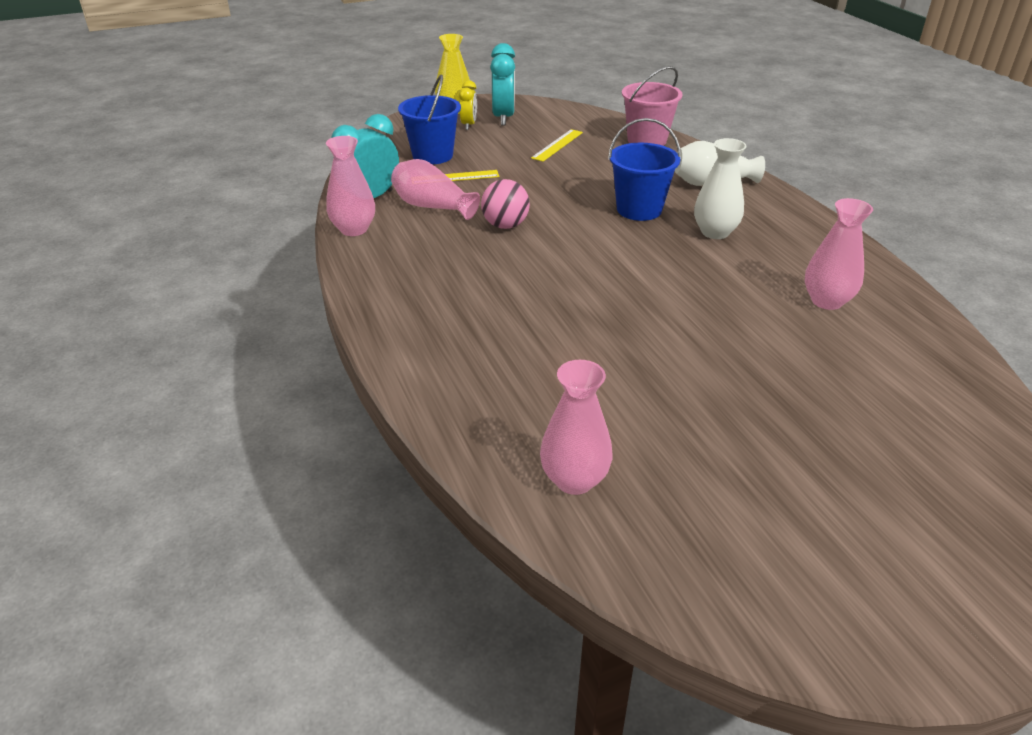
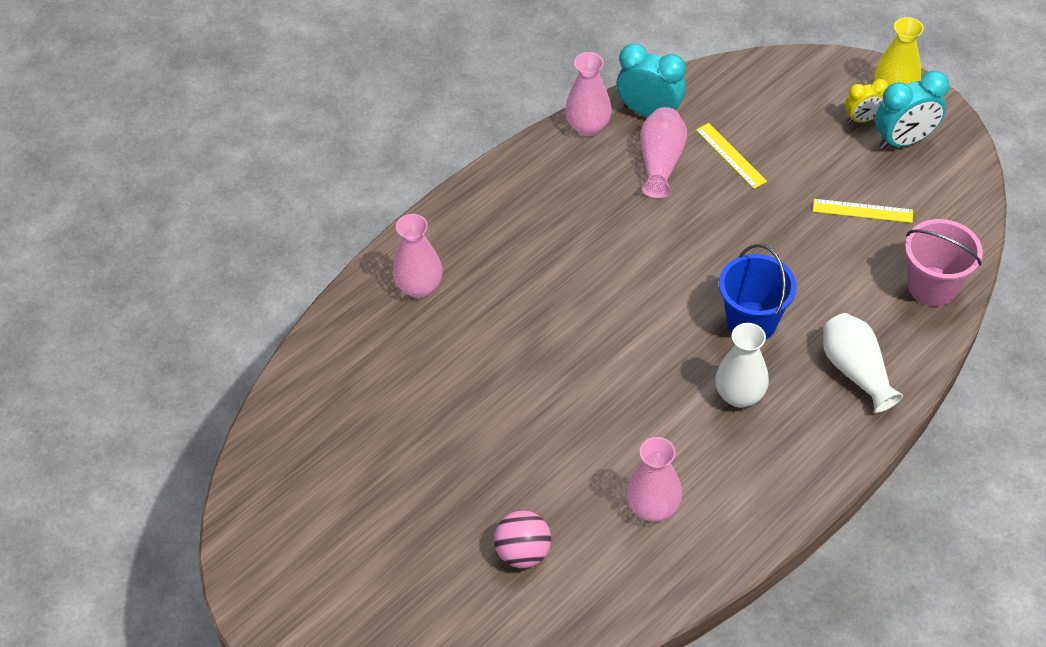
camera: 70 degrees right, 15 degrees up
(432, 155) = (767, 120): blue bucket -> none
(505, 225) = (656, 228): pink ball -> pink ball (523, 552)
(574, 480) = (334, 382): pink vase -> pink vase (419, 287)

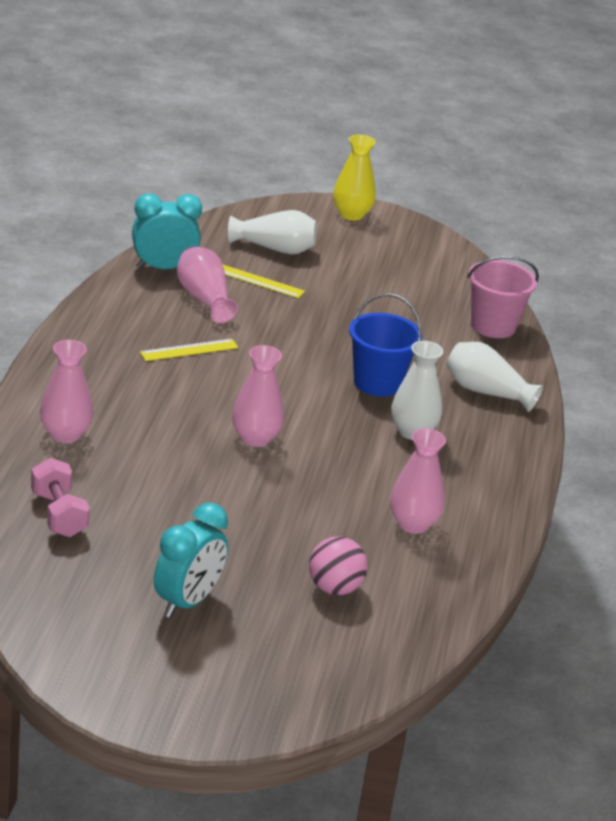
camera: 40 degrees left, 20 degrees down
(350, 376) = (58, 514): none -> pink dumbbell
(588, 126) = (117, 289): pink vase -> pink vase (255, 438)
(778, 117) = (274, 248): none -> white vase
(862, 119) = (343, 236): yellow clock -> none
(862, 211) = (397, 292): yellow ruler -> yellow ruler (189, 350)
(903, 141) = (387, 242): turquoise clock -> turquoise clock (187, 602)

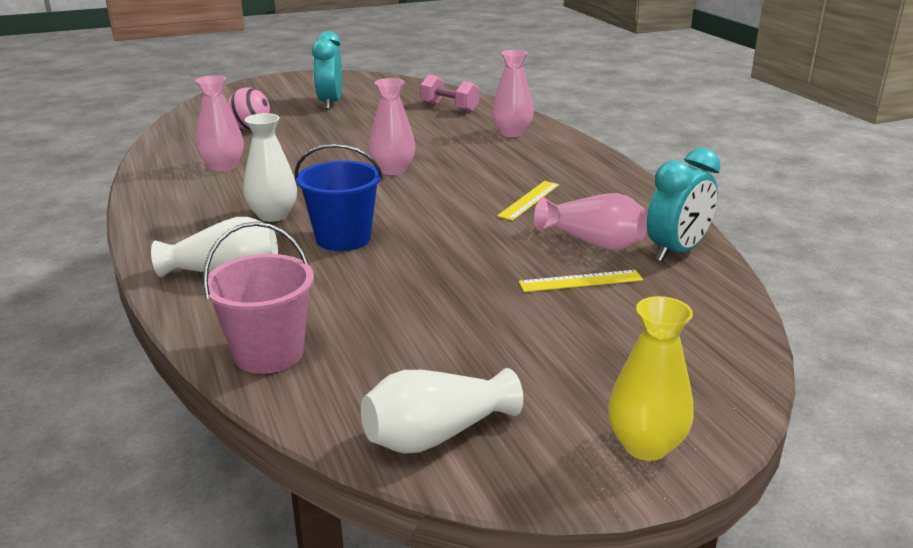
camera: 150 degrees right, 5 degrees down
(274, 248) = (633, 328): white vase -> white vase (436, 435)

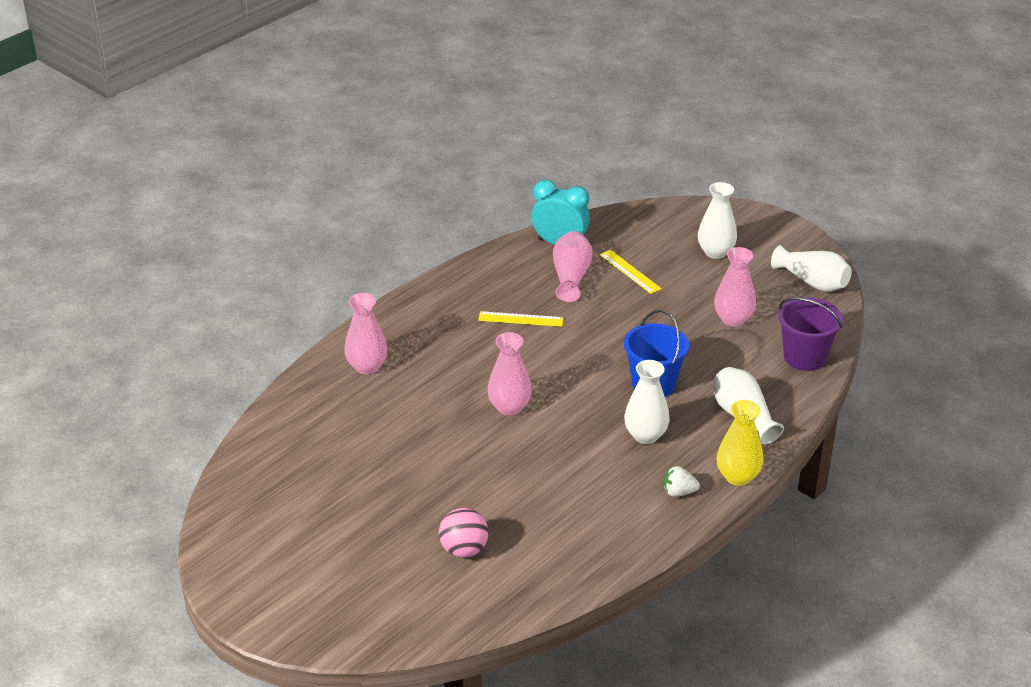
camera: 115 degrees left, 10 degrees up
(177, 210) = (679, 492): none -> white strawberry
(223, 166) = (575, 515): pink vase -> pink vase (733, 319)
(268, 353) = (804, 357): pink bucket -> purple bucket
(330, 103) = (343, 526): turquoise clock -> none
(449, 108) = (309, 430): pink dumbbell -> none
(589, 363) = (715, 252): none -> white vase
(645, 445) = (765, 227): yellow vase -> yellow vase (737, 476)

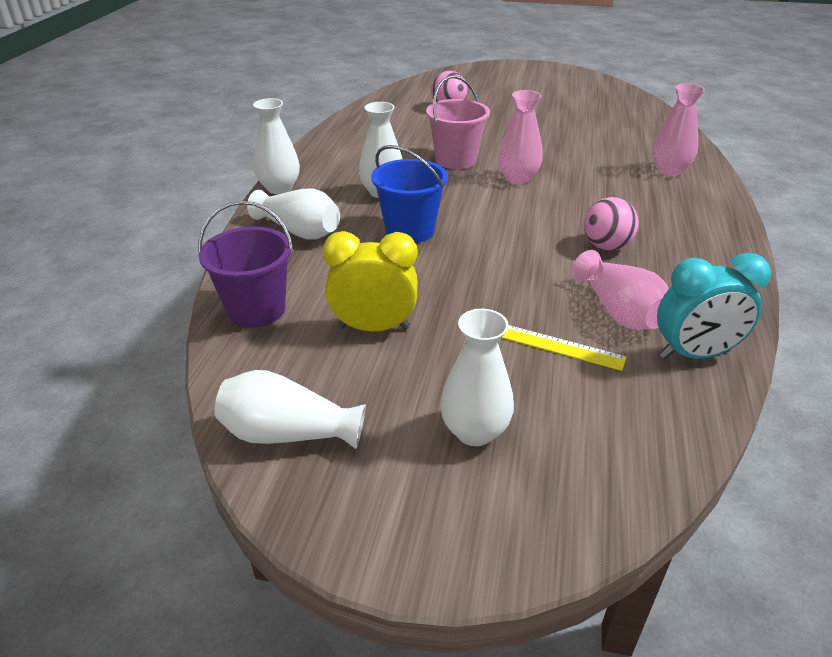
camera: 150 degrees right, 0 degrees up
(520, 319) = (606, 246): yellow ruler -> pink ball
(542, 453) = (456, 160): none -> pink bucket
(679, 492) = (324, 167): white strawberry -> none
(733, 319) = (373, 327): pink vase -> yellow clock
(737, 476) = (279, 188): yellow vase -> white vase

